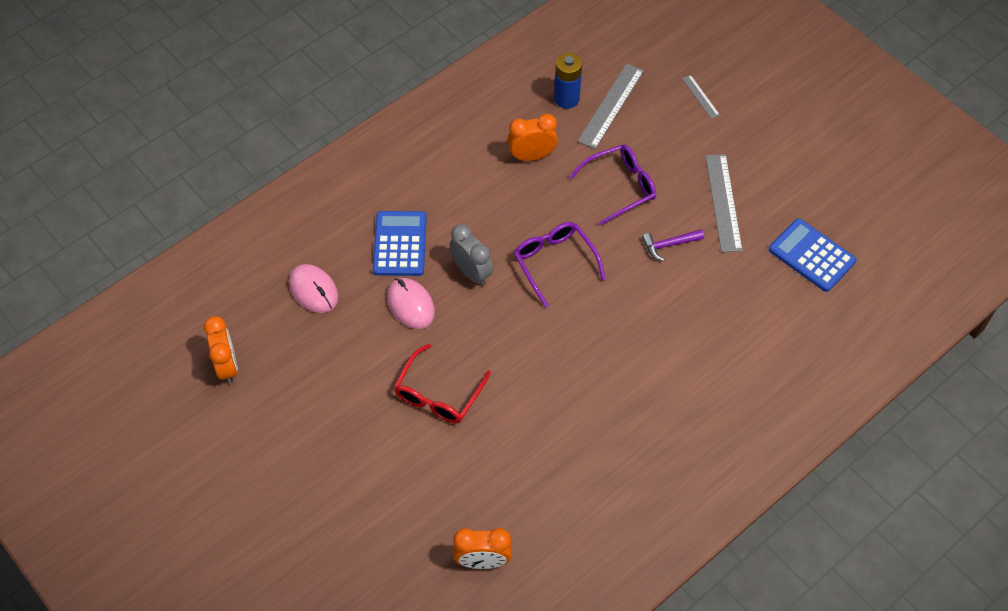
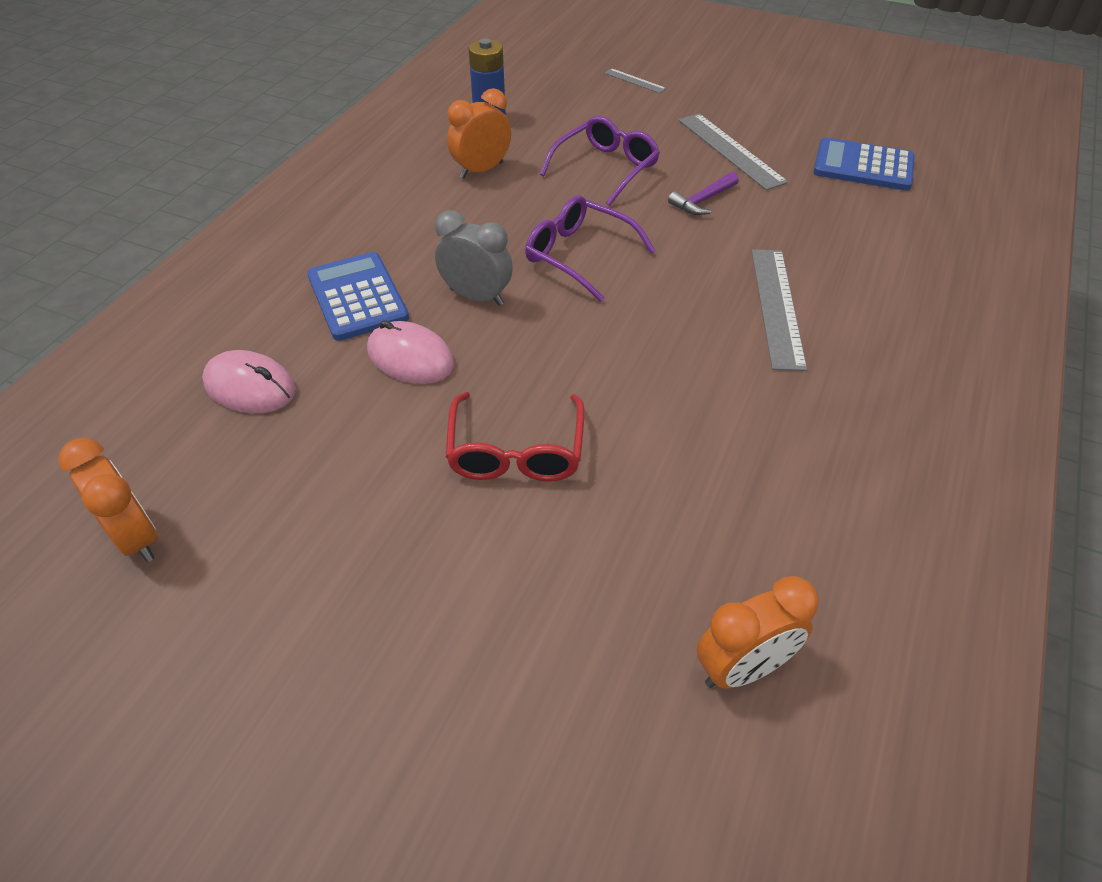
camera: 25 degrees left, 10 degrees down
(611, 105) = (544, 109): grey ruler -> grey ruler (777, 306)

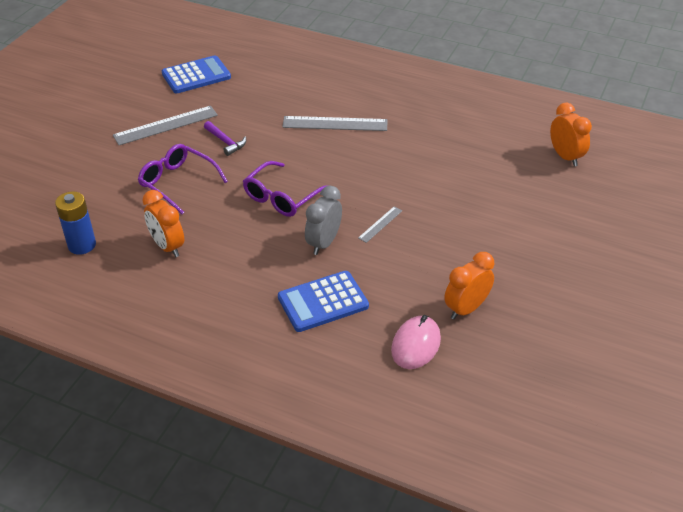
camera: 90 degrees left, 5 degrees down
(136, 537) = (543, 374): orange clock -> orange clock (466, 309)
(410, 357) = (384, 270): pink mouse -> none
(516, 452) = (456, 223): red glasses -> none
(634, 81) = (48, 163): grey ruler -> grey ruler (380, 224)
(863, 166) = (196, 75): blue calculator -> blue calculator turned 135 degrees counterclockwise

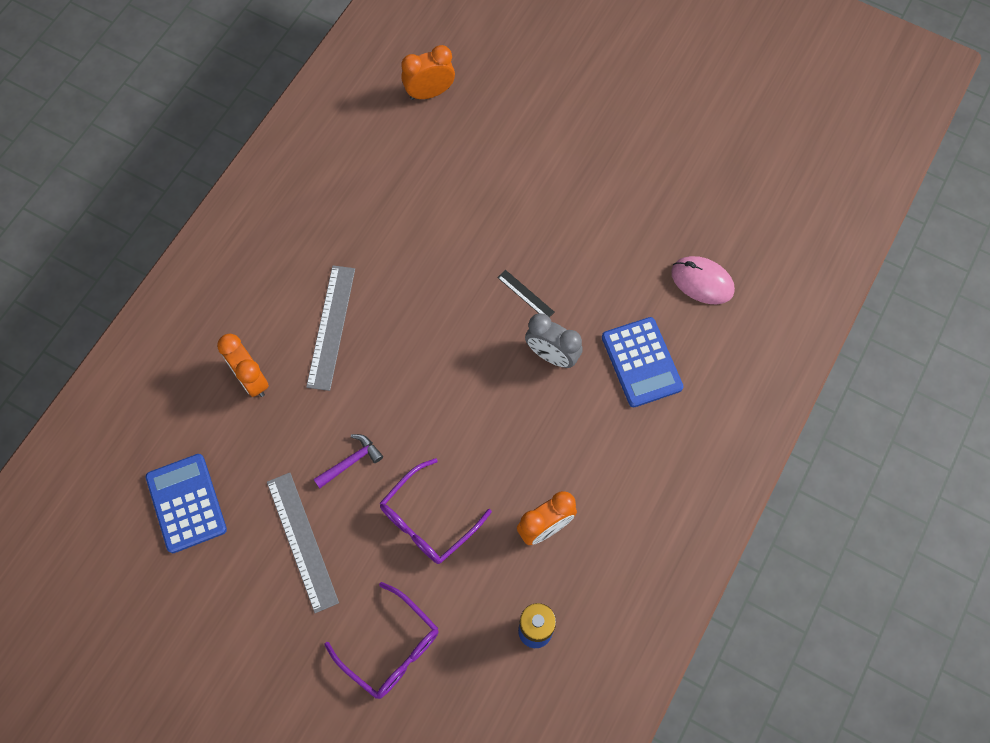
camera: 85 degrees left, 25 degrees up
(281, 197) = (469, 397): purple glasses -> purple glasses (391, 648)
(380, 224) = (525, 294): grey ruler -> black ruler
(466, 309) = (656, 230): orange clock -> orange clock (251, 379)

